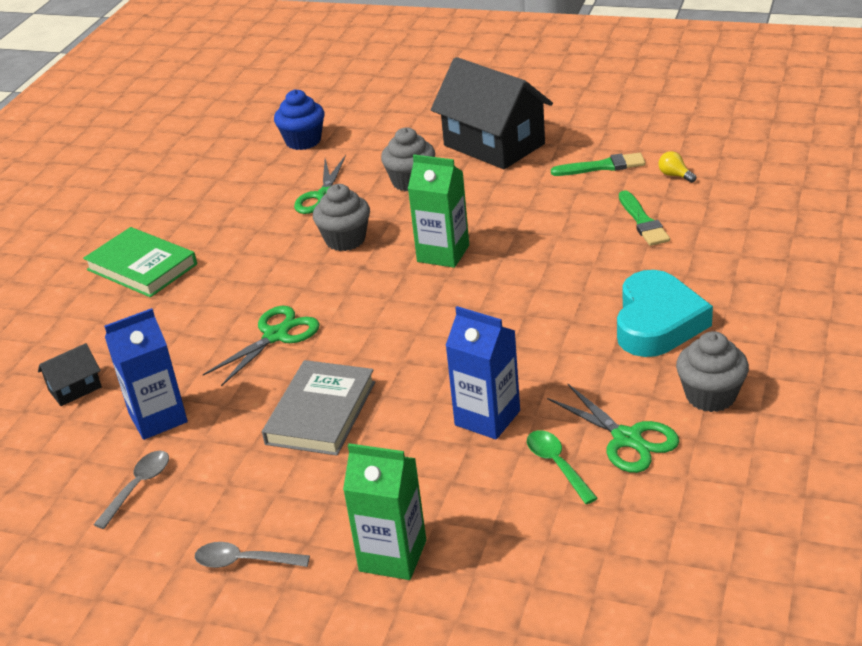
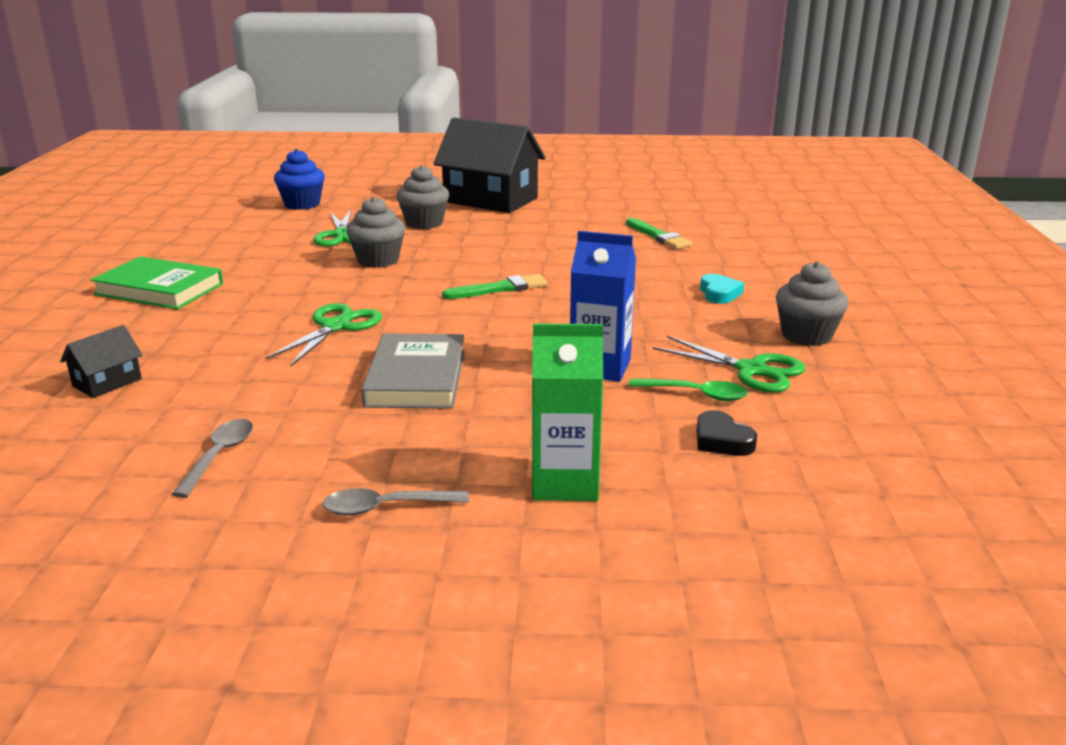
camera: 20 degrees left, 10 degrees down
(158, 418) = (222, 397): blue carton -> none
(443, 253) = (483, 264): green carton -> none
(549, 526) = (721, 440): none -> black heart
(557, 465) = (696, 394): green spoon -> green spoon turned 150 degrees clockwise
(602, 166) = (598, 208): green brush -> green brush (500, 289)
(657, 322) = (719, 293): turquoise heart -> turquoise heart, size x0.47
(675, 175) = (666, 210): yellow light bulb -> none

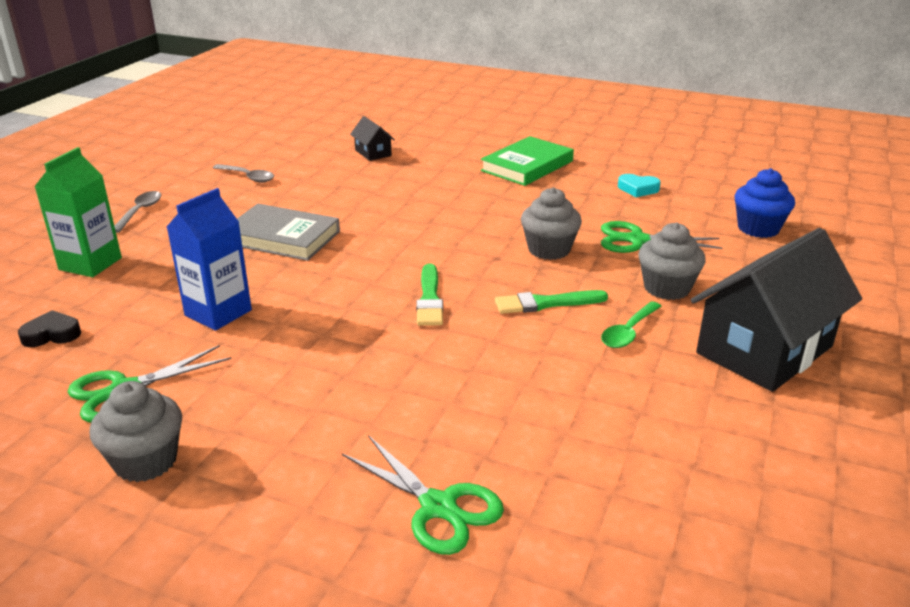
camera: 110 degrees right, 5 degrees up
(336, 326) = (401, 219): green scissors -> green scissors (439, 507)
(658, 236) = (545, 459): green brush -> green brush (545, 303)
(696, 394) = (123, 345): green spoon -> green spoon (628, 332)
(719, 293) = (308, 439): turquoise heart -> turquoise heart (638, 189)

